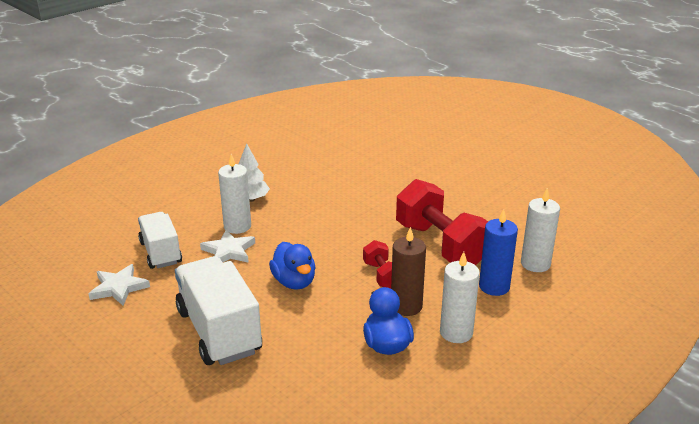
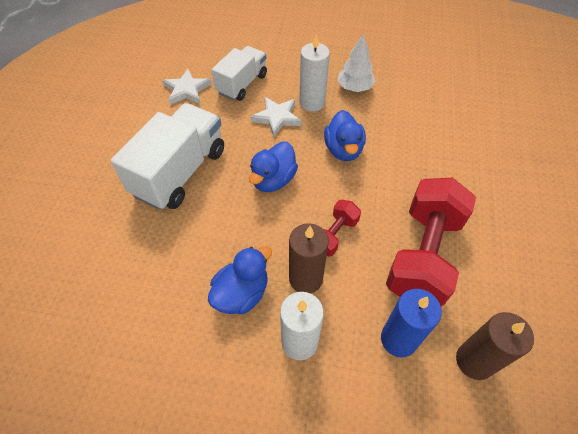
camera: 55 degrees right, 25 degrees up
(307, 234) = (343, 150): none -> blue duck
(535, 264) = (474, 361): white candle -> brown candle

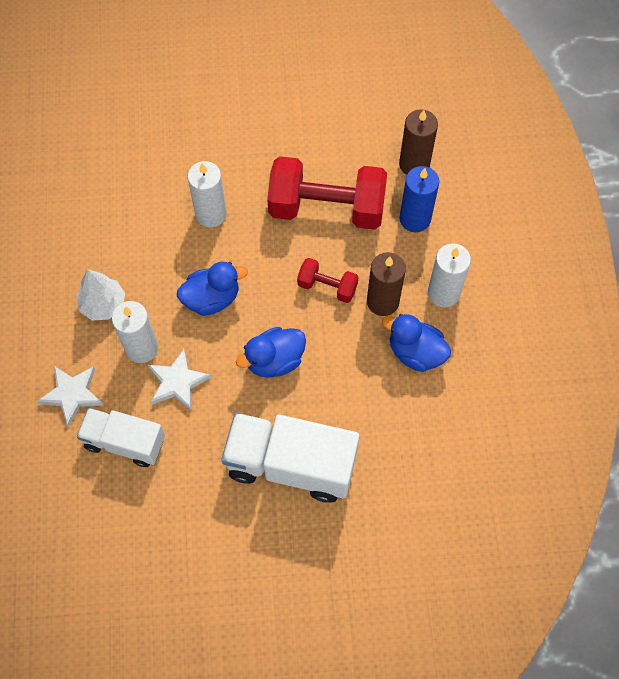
camera: 105 degrees left, 10 degrees up
(187, 90) = (151, 510): white star -> white star (72, 394)
(273, 180) = (274, 360): blue duck -> blue duck turned 135 degrees clockwise
(427, 163) = (211, 214): none -> white candle

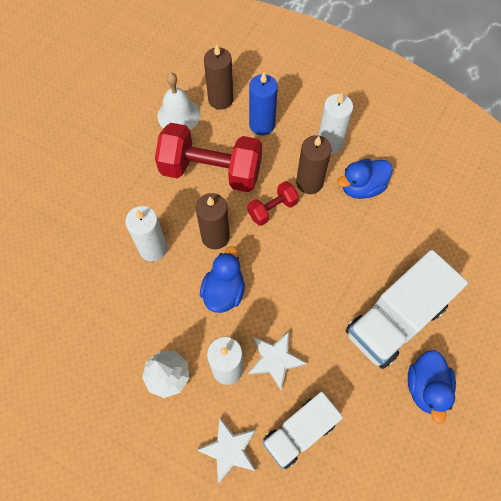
camera: 55 degrees left, 0 degrees up
(261, 256) = (215, 237): none -> brown candle
(274, 360) = (305, 279): blue duck -> blue duck (426, 387)
(326, 208) = (211, 171): red dumbbell -> red dumbbell turned 60 degrees clockwise
(366, 141) = (178, 115): none -> white bell

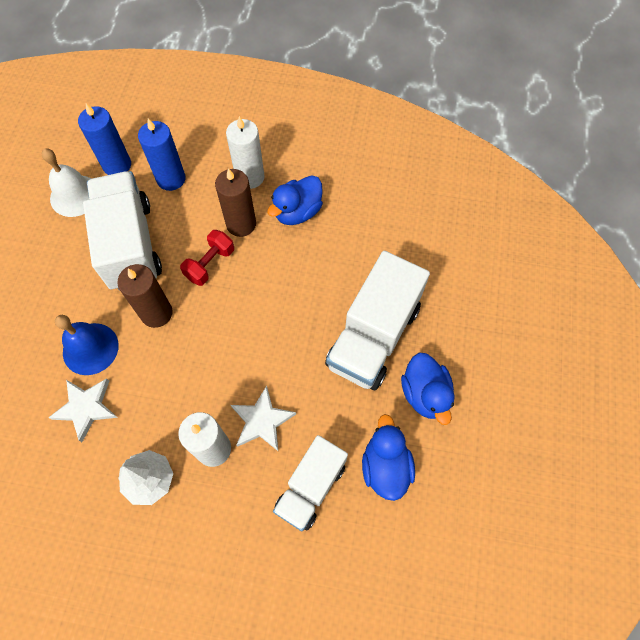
camera: 20 degrees left, 0 degrees up
(153, 248) = (90, 348): white candle -> blue bell
(211, 171) = (130, 245): red dumbbell -> white truck
(220, 99) = (117, 165): brown candle -> blue candle
(224, 291) = (184, 368): blue duck -> blue duck (385, 466)
(229, 450) = (242, 534): white star -> white star (86, 408)

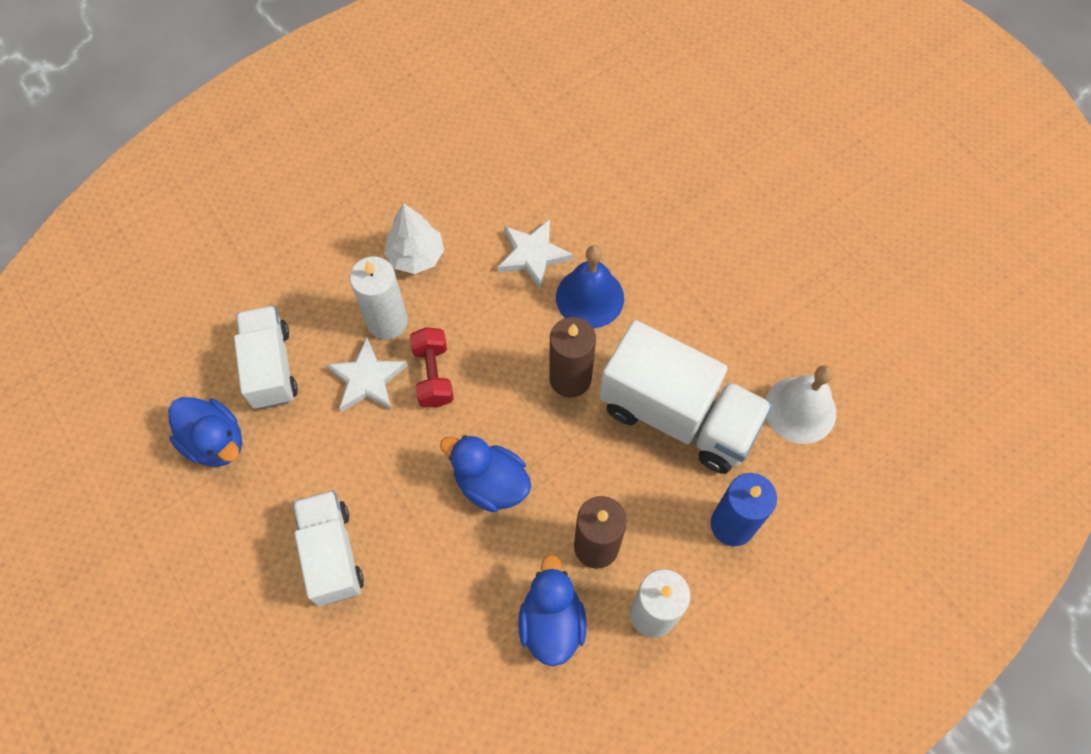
camera: 135 degrees right, 0 degrees up
(117, 165) = (808, 483): blue candle -> none
(210, 264) = (576, 472): red dumbbell -> red dumbbell (433, 375)
(373, 336) = (331, 554): white truck -> white truck, size x0.64
(425, 394) = (228, 543): blue duck -> blue duck (490, 483)

